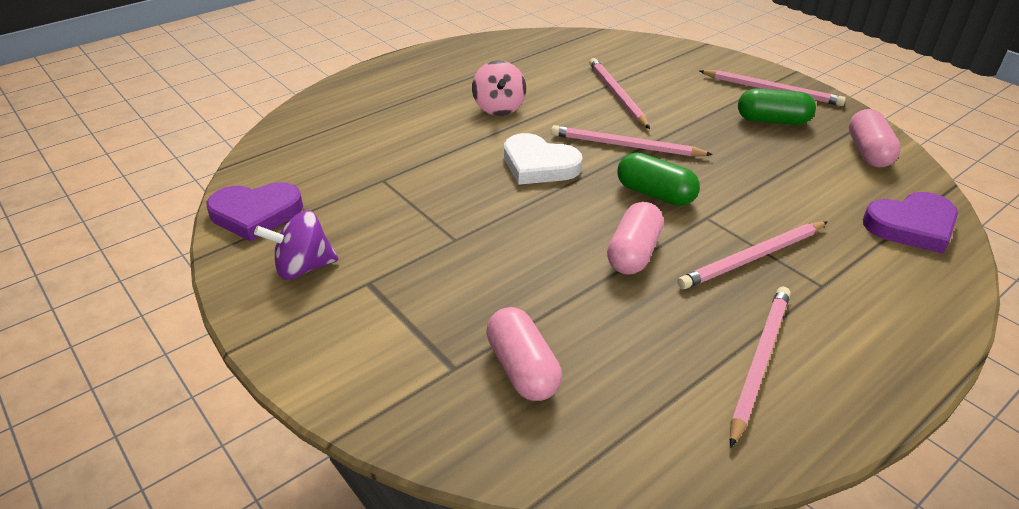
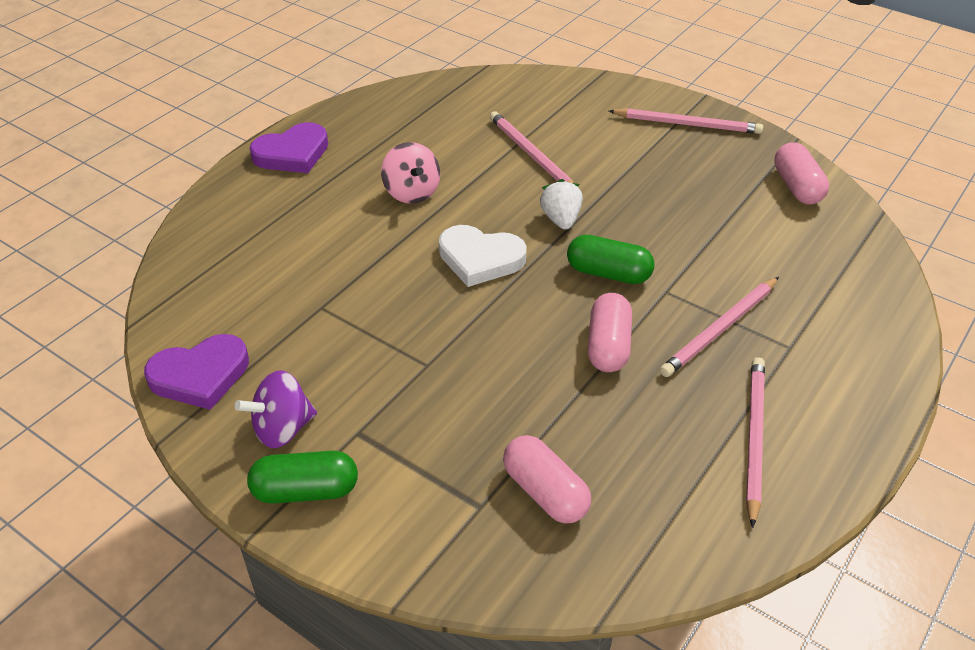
camera: 15 degrees left, 5 degrees up
(625, 146) = (561, 219): pink pencil -> white strawberry
(772, 121) = (697, 163): green capsule -> green capsule (306, 490)
(911, 226) = (853, 266): purple heart -> purple heart (292, 153)

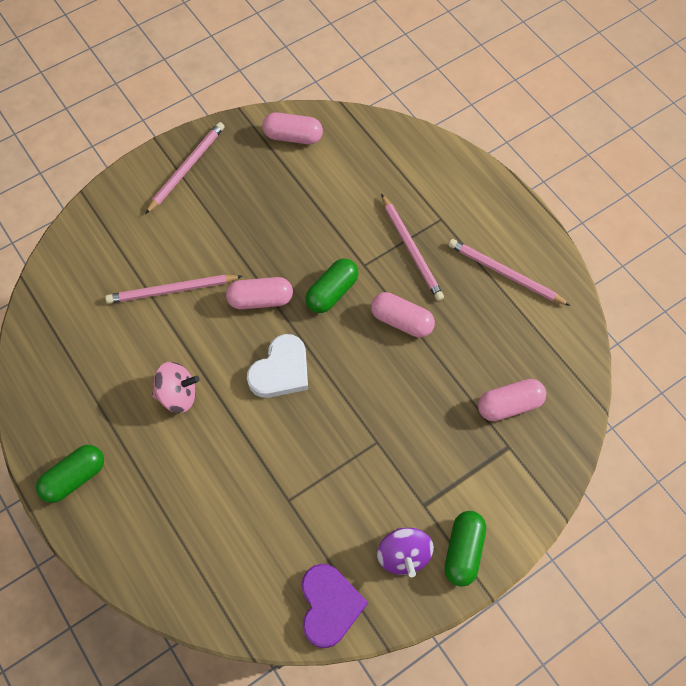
camera: 70 degrees left, 20 degrees up
(292, 153) = (74, 478): purple heart -> green capsule
(561, 219) = (260, 300): white strawberry -> pink capsule

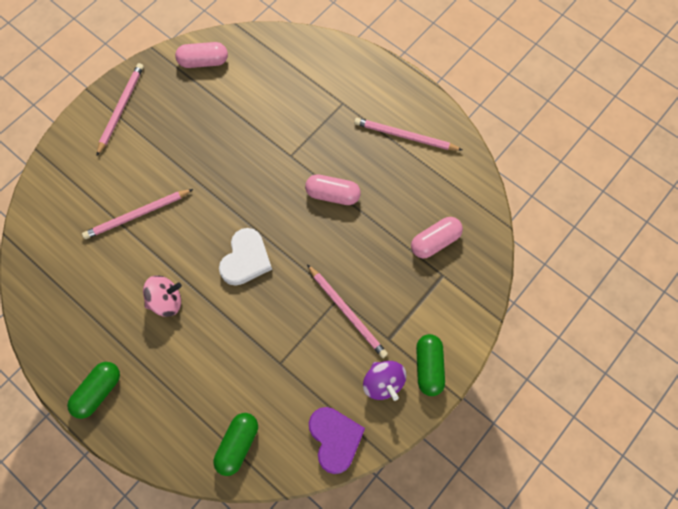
camera: 15 degrees left, 5 degrees up
(260, 300) = (213, 205): pink capsule -> none
(332, 292) = (270, 184): green capsule -> green capsule (237, 444)
(411, 249) = (325, 134): pink pencil -> pink pencil (347, 312)

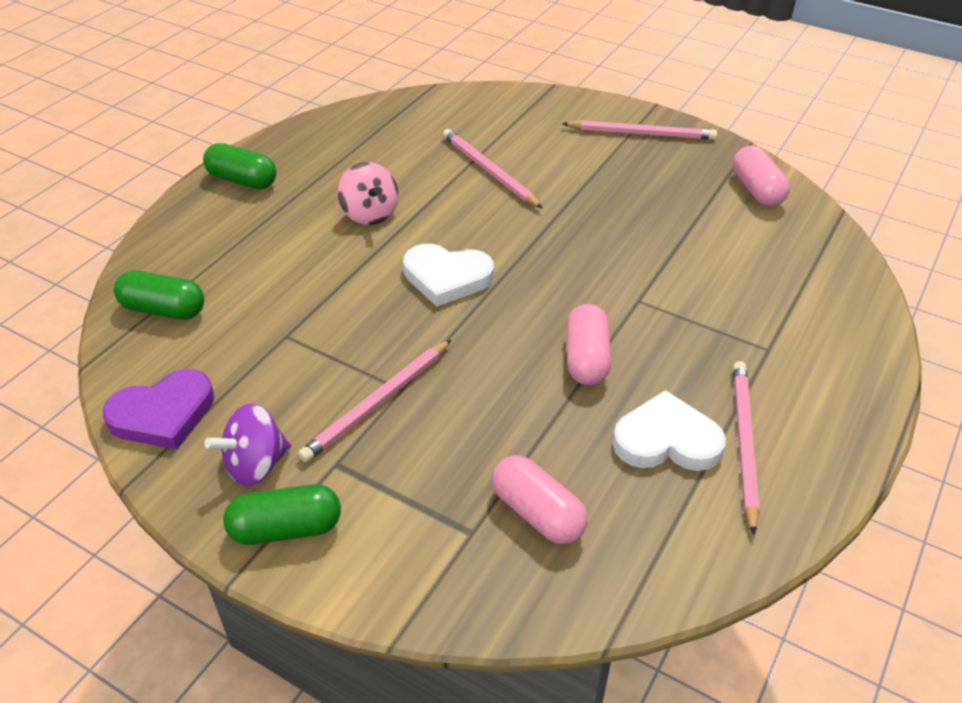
camera: 80 degrees right, 25 degrees down
(397, 170) = (666, 440): none -> white heart

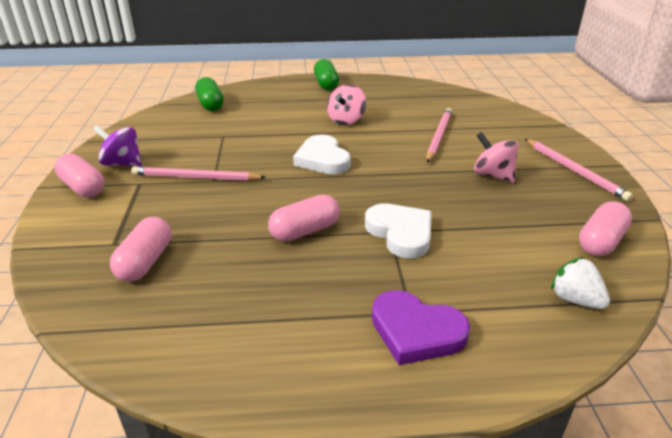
camera: 55 degrees right, 10 degrees down
(163, 414) = (140, 130): purple heart -> purple heart (416, 331)
(286, 528) = (83, 187): green capsule -> pink capsule
(602, 182) = (492, 175): none -> pink spinning top
(666, 440) = (256, 293): white heart -> white heart (400, 233)
(743, 443) = (287, 333): pink pencil -> none
(817, 250) = (575, 299): none -> white strawberry

